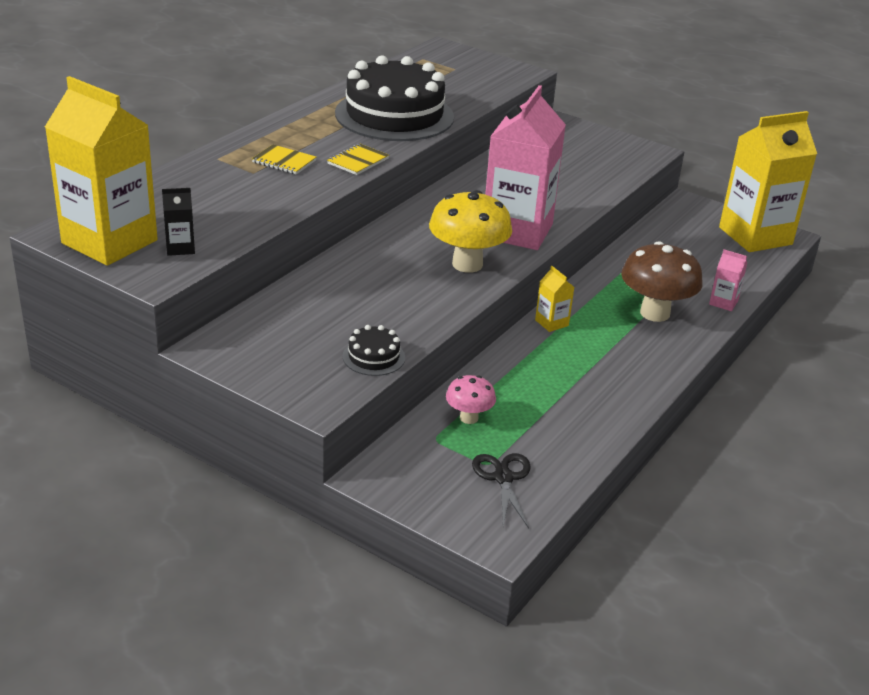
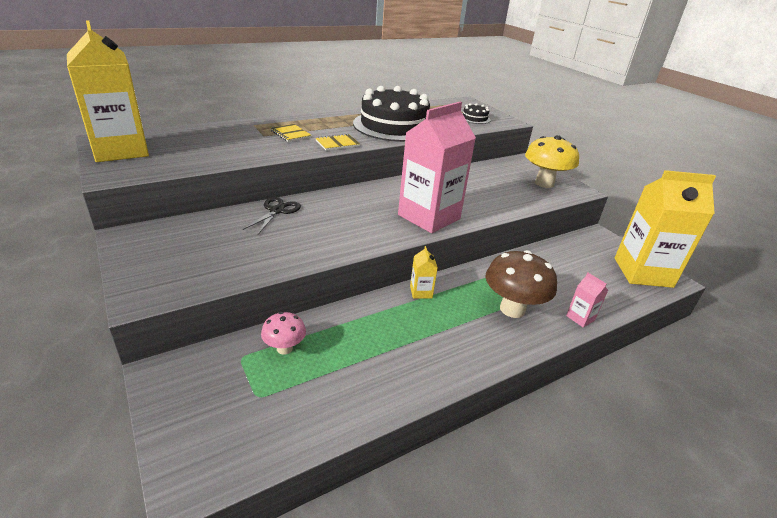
camera: 25 degrees right, 0 degrees up
(180, 248) = (154, 163): black carton -> none
(374, 357) = (224, 275): black cake -> black cake (475, 118)
(467, 264) = (368, 229): yellow mushroom -> yellow mushroom (544, 183)
(503, 478) = (256, 415): black scissors -> black scissors (277, 211)

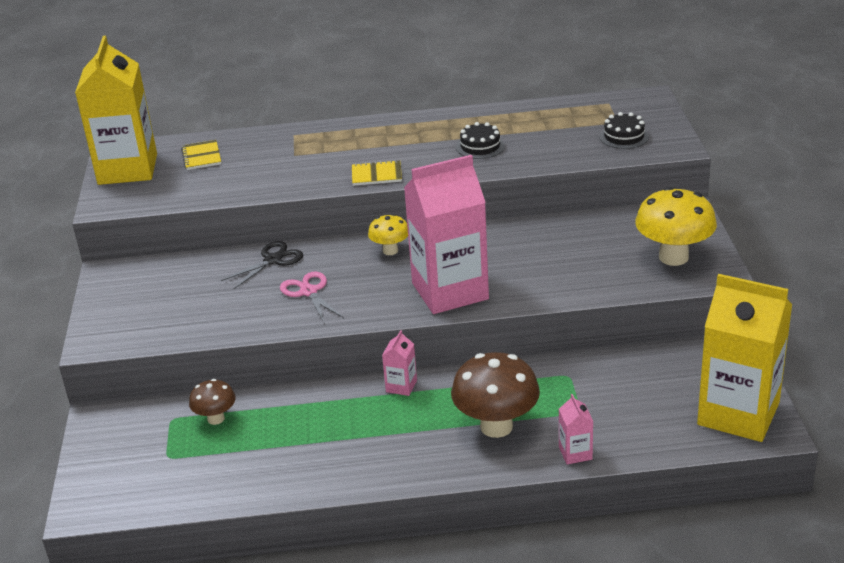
camera: 30 degrees right, 0 degrees up
(284, 348) = (216, 419): pink mushroom -> brown mushroom
(290, 134) = (328, 154): yellow notebook -> yellow notebook (201, 156)
(323, 229) = (309, 292): none -> pink scissors
(364, 196) = (390, 251): none -> yellow mushroom
(393, 126) = (480, 146): black cake -> black cake, size x0.41
(421, 292) = (401, 386): yellow carton -> pink carton

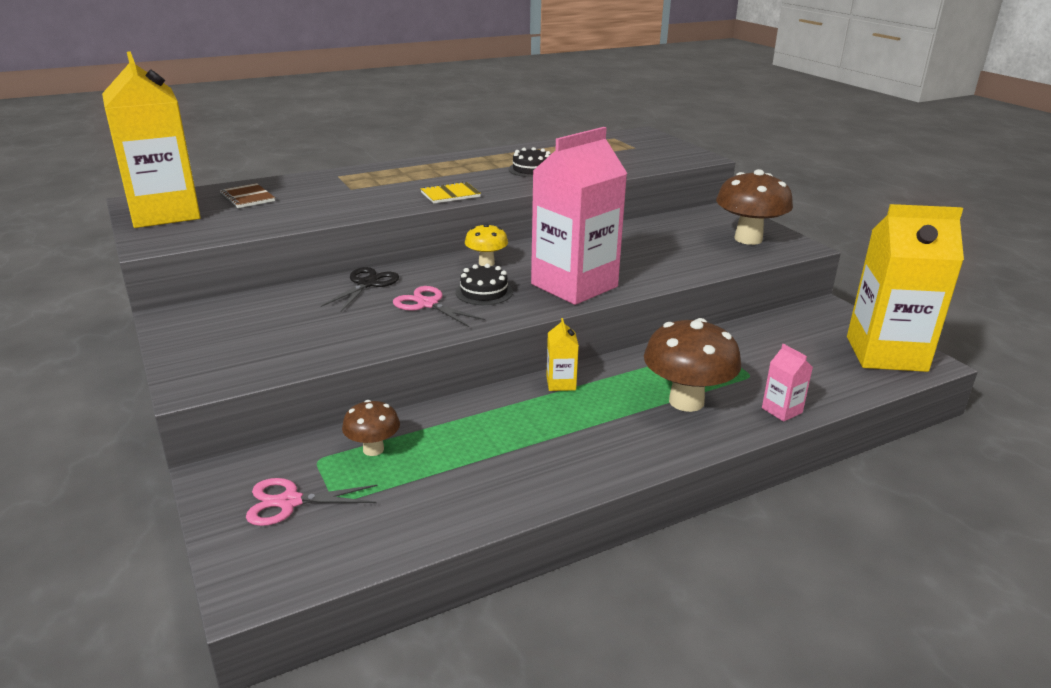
camera: 25 degrees left, 5 degrees down
(136, 450) = (289, 502): none -> pink scissors
(201, 156) = (247, 198): yellow notebook -> brown notebook
(401, 386) = (561, 383): pink carton -> yellow carton
(624, 137) = (651, 155): black cake -> black cake (484, 292)
(673, 257) = (748, 239): yellow mushroom -> brown mushroom

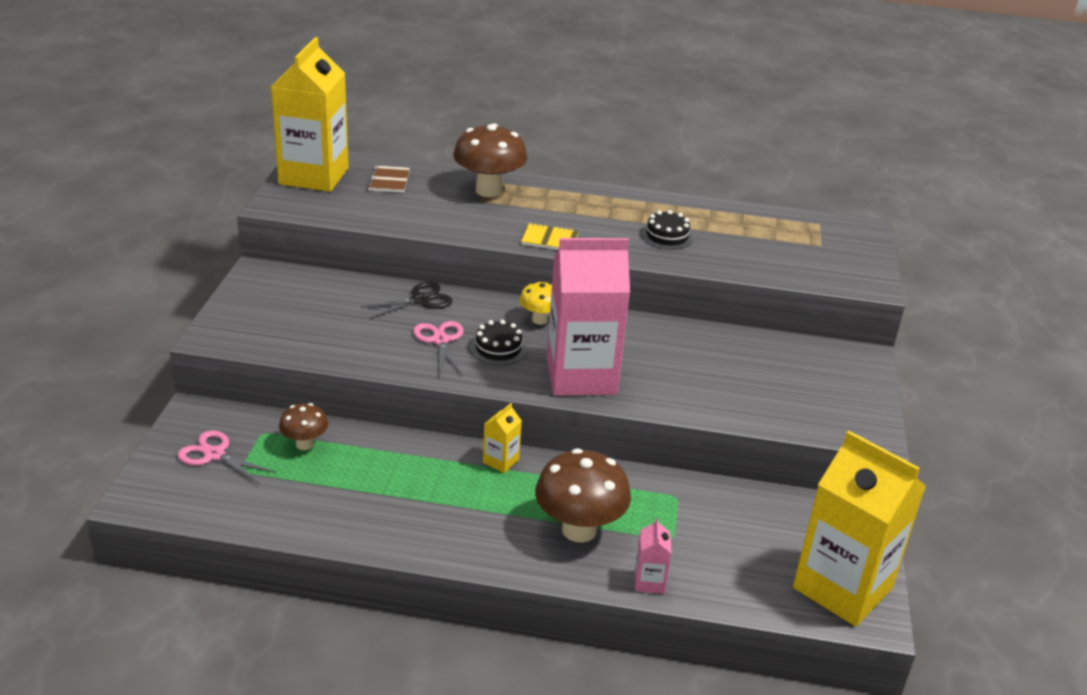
camera: 35 degrees right, 5 degrees up
(748, 239) = (830, 401): brown mushroom -> brown mushroom (489, 190)

